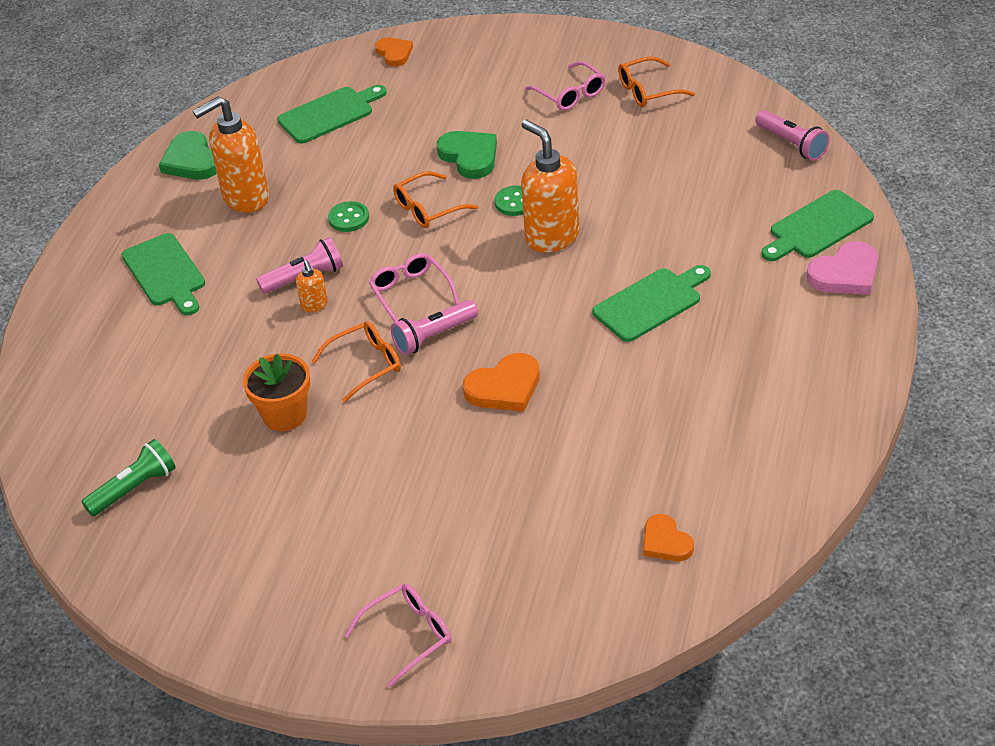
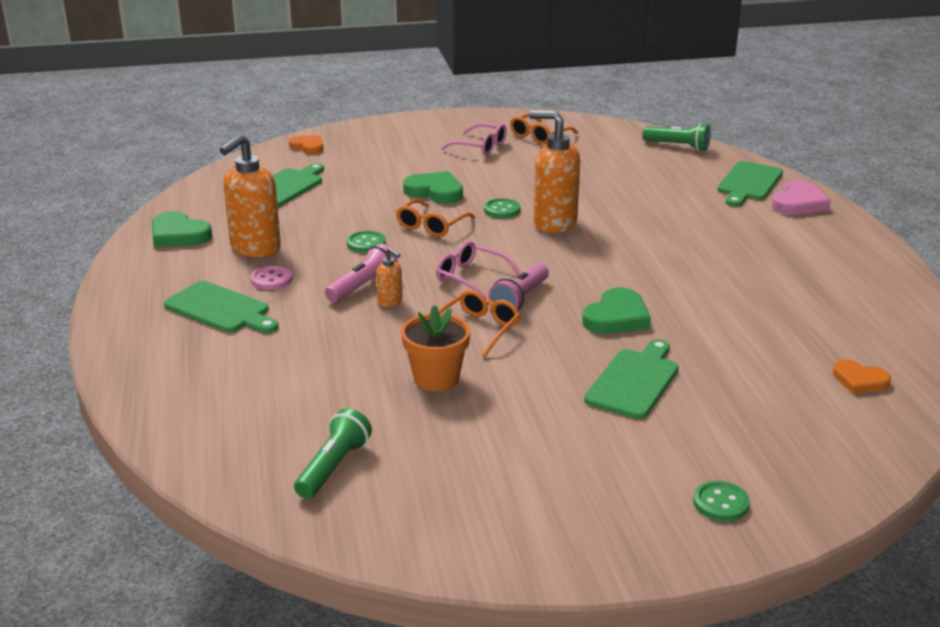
camera: 30 degrees left, 15 degrees down
(232, 246) = (271, 279): none -> pink button
(408, 636) = (720, 503): pink glasses -> green button
(504, 387) = (616, 317): orange heart -> green heart
(651, 303) = (676, 245): green cutting board -> green cutting board (634, 381)
(791, 144) = (678, 146): pink flashlight -> green flashlight

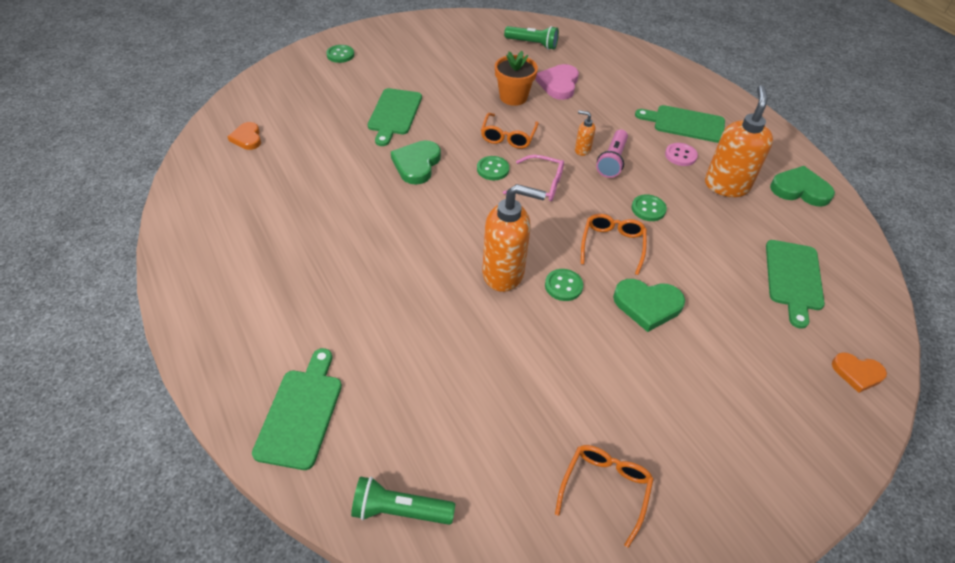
camera: 160 degrees right, 20 degrees up
(333, 467) = (532, 44): green flashlight -> green flashlight turned 75 degrees counterclockwise
(480, 147) = (663, 430): pink glasses -> none
(520, 299) = (493, 169): pink flashlight -> green button
(798, 203) = (244, 376): pink heart -> pink heart (558, 84)
(859, 380) = (247, 138): orange heart -> orange heart turned 120 degrees counterclockwise

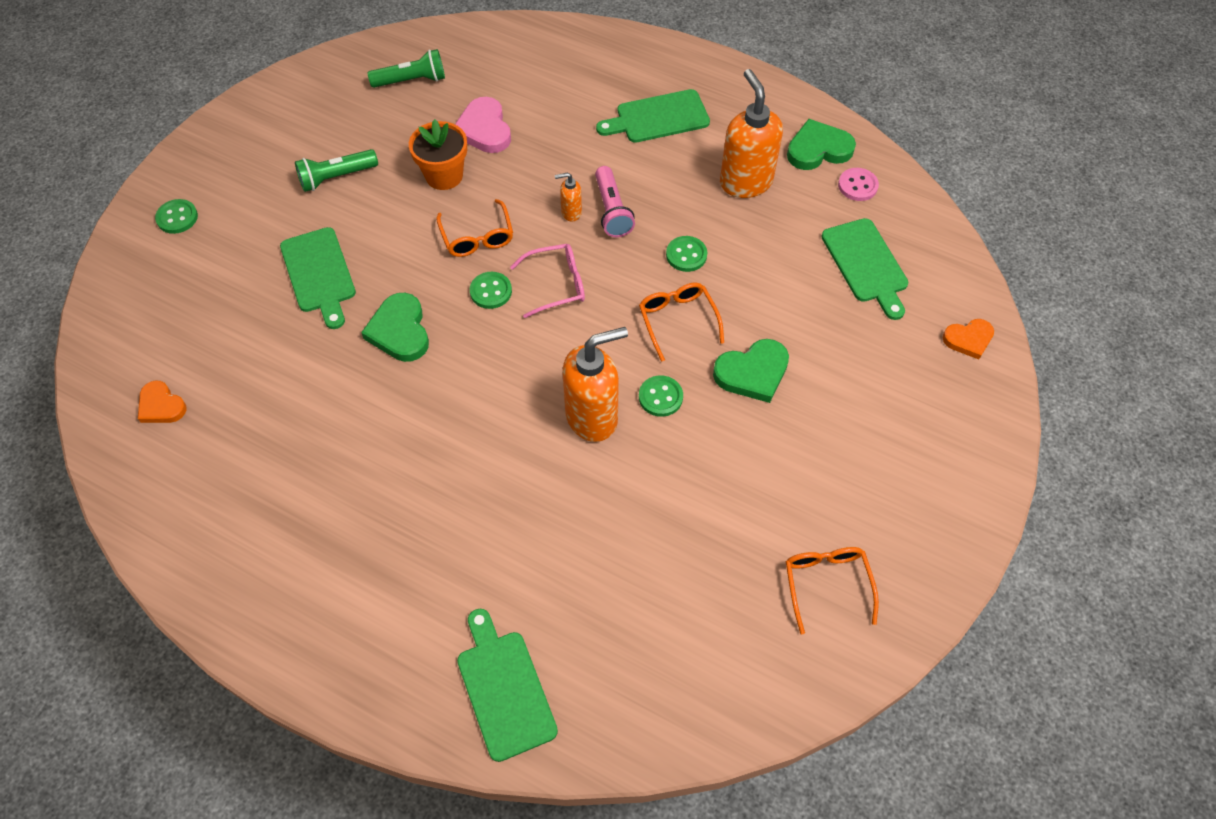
camera: 30 degrees left, 10 degrees up
(400, 510) = (667, 717): green flashlight -> green flashlight (336, 177)
(680, 155) = (678, 165): pink button -> pink button (857, 186)

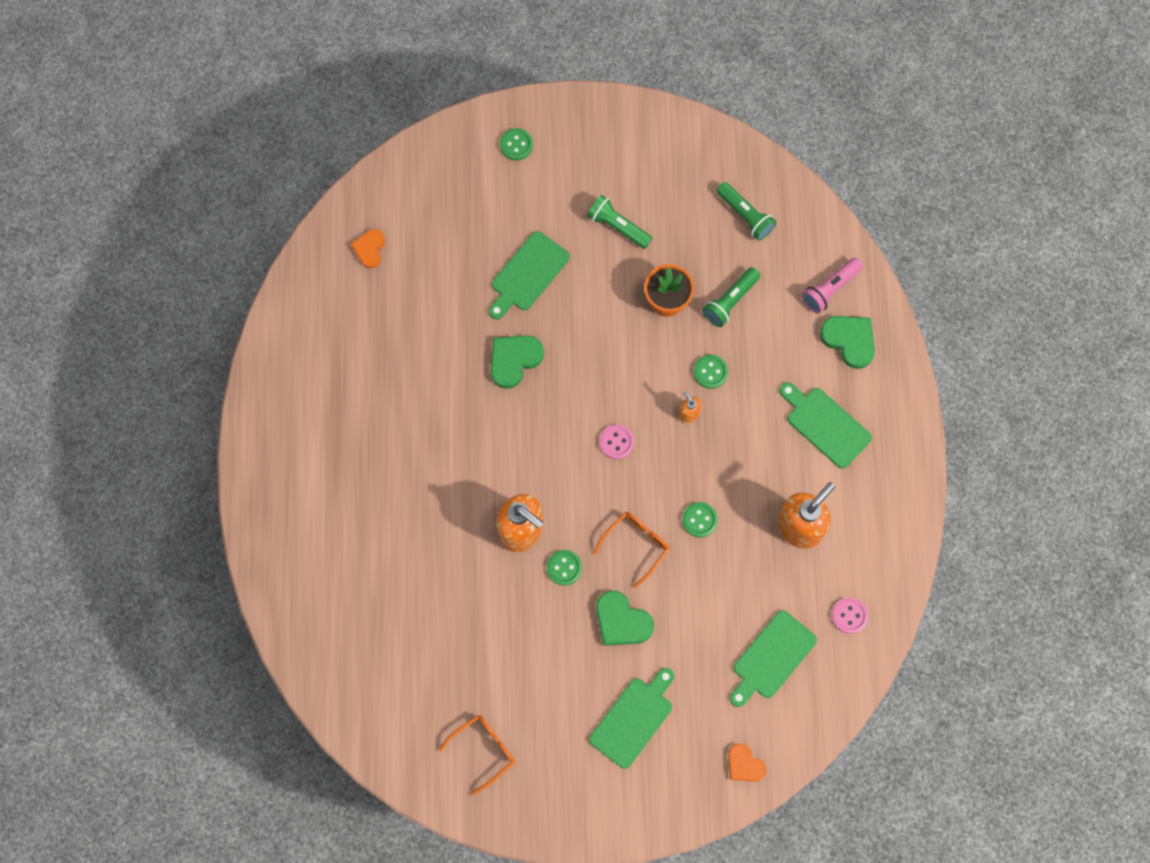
camera: 60 degrees right, 15 degrees up
(477, 237) = (625, 361): orange glasses -> none
(484, 129) = (730, 301): pink heart -> green flashlight
(491, 291) = (583, 400): green button -> green button (710, 372)
(504, 689) = (305, 586): green cutting board -> green cutting board (633, 719)
(556, 284) = (616, 442): pink glasses -> pink button
(612, 211) = (708, 442): pink flashlight -> pink flashlight (830, 289)
(818, 149) = (870, 567): green heart -> green heart (849, 340)

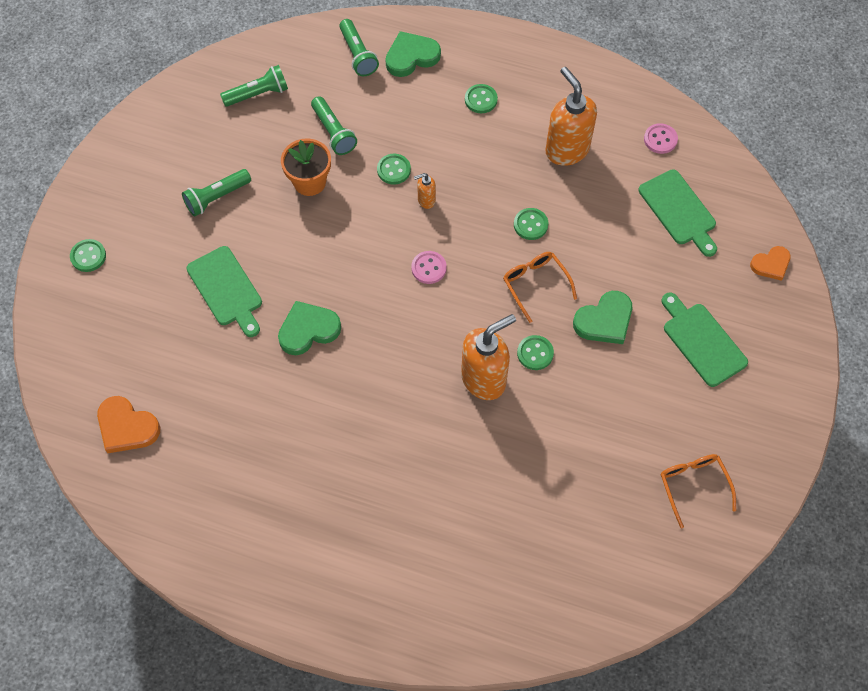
camera: 70 degrees left, 10 degrees down
(369, 249) = (127, 427): orange heart -> orange heart, size x1.51
(514, 360) = (308, 330): green heart -> green heart turned 90 degrees clockwise
(825, 425) = (481, 99): green cutting board -> green button
(830, 289) = (358, 55): pink flashlight -> green flashlight

